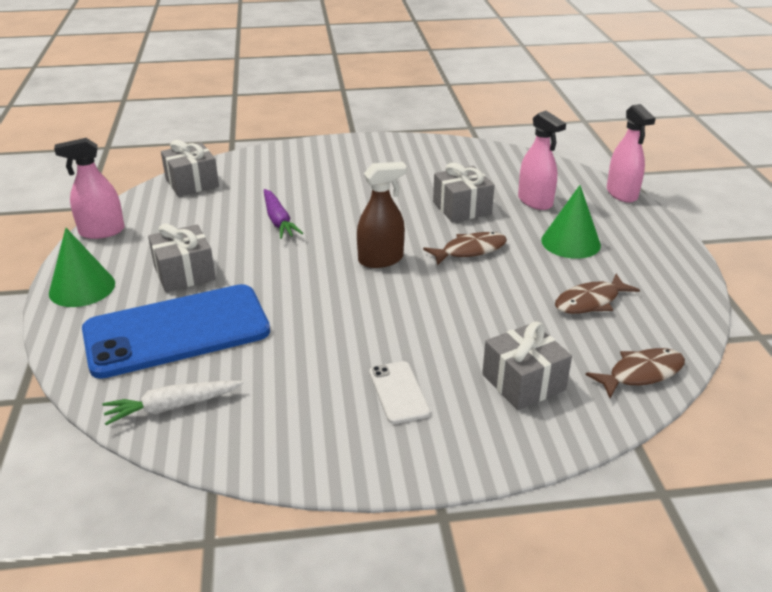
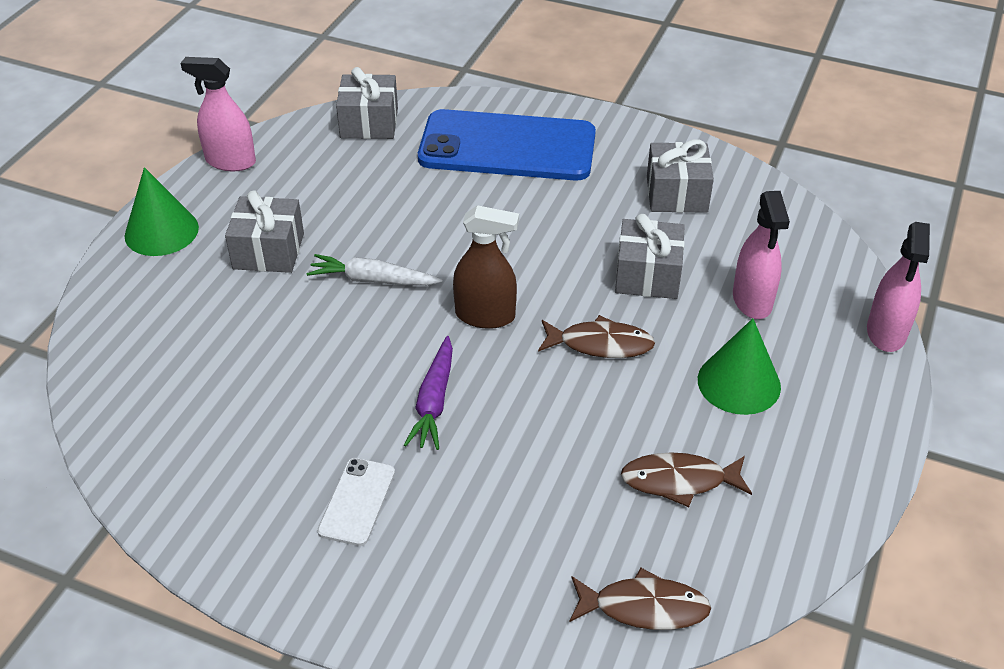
camera: 30 degrees right, 10 degrees up
(172, 407) = (138, 416): white carrot -> white carrot (373, 280)
(177, 331) = (207, 325): blue phone -> blue phone (507, 147)
(278, 220) = (418, 214): purple carrot -> purple carrot (434, 401)
(523, 382) = (498, 552): grey gift -> grey gift (676, 194)

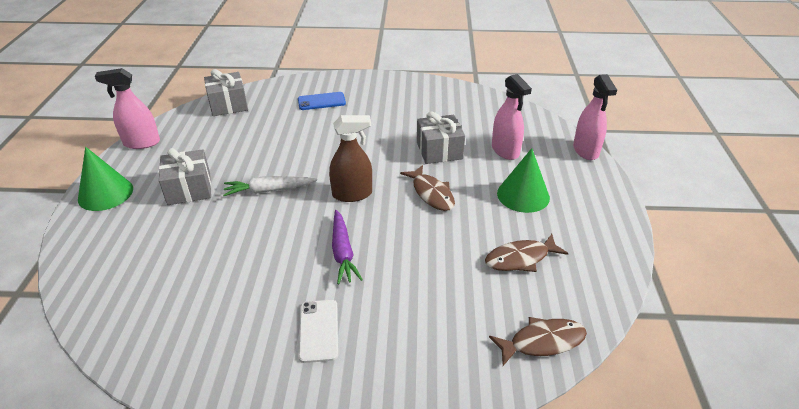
camera: 20 degrees left, 5 degrees down
(507, 147) = (321, 101): blue phone -> blue phone, size x0.43
(600, 344) = (431, 193): brown fish -> brown fish turned 75 degrees clockwise
(676, 194) = (433, 106): grey gift -> none

